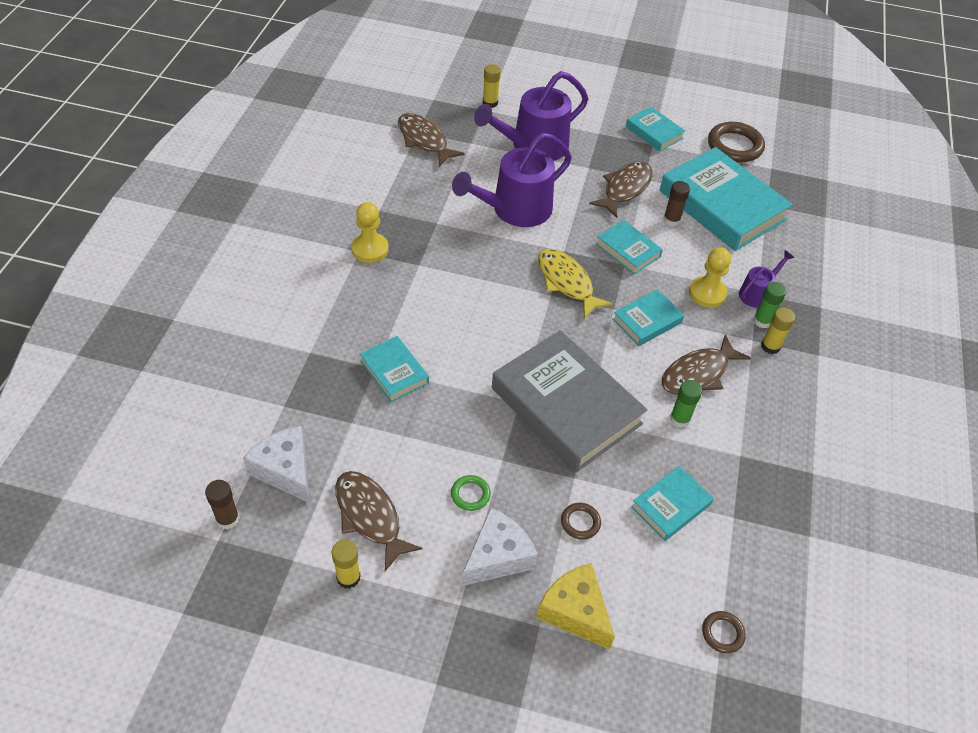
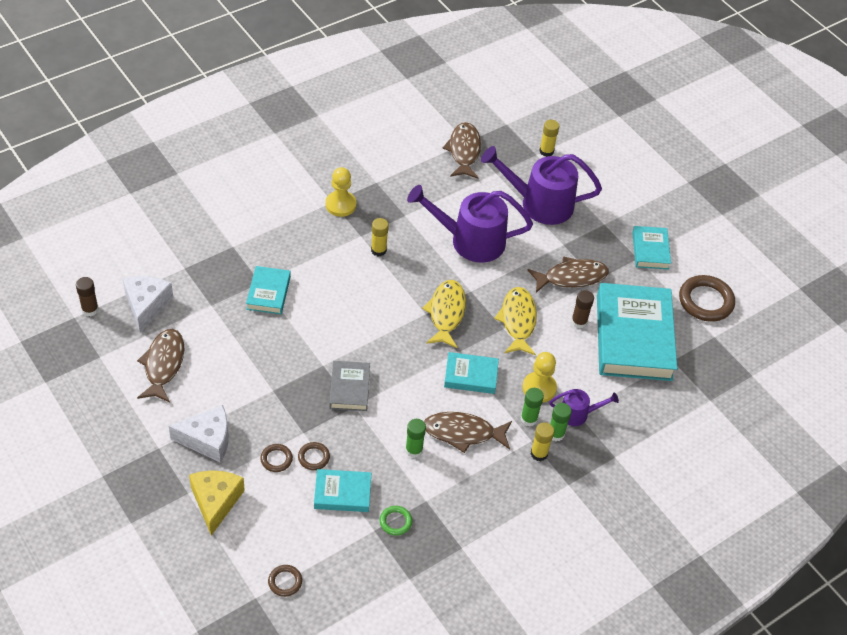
camera: 40 degrees right, 0 degrees up
(348, 577) = (117, 388): yellow glue stick -> yellow glue stick (378, 250)
(470, 494) = (231, 395): green ring -> green ring (395, 522)
(566, 406) = (349, 388): grey book -> grey book, size x0.49
(609, 493) = (314, 457): none -> brown ring
(628, 250) = (518, 321): turquoise book -> yellow fish
(730, 324) = (529, 419): none -> green glue stick

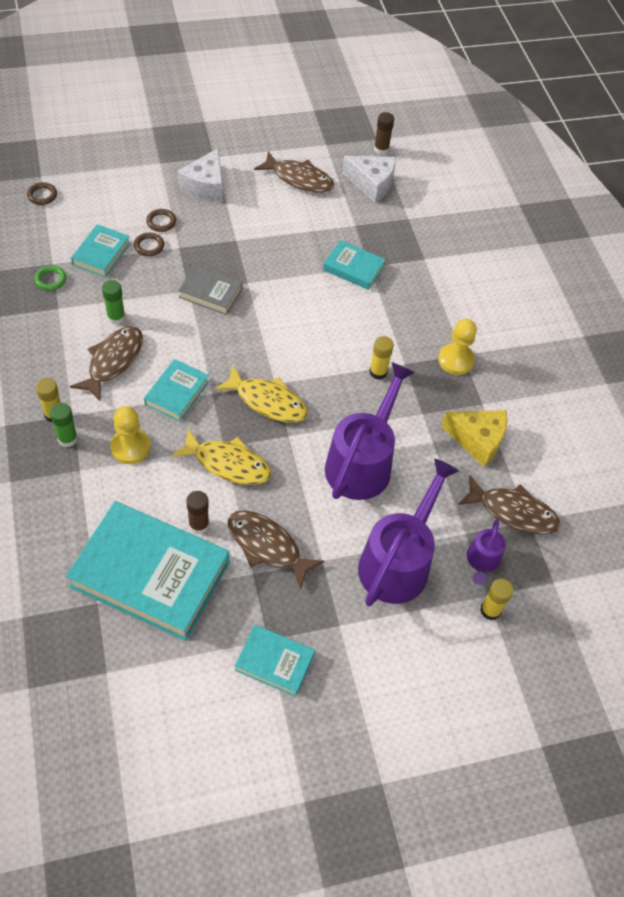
camera: 110 degrees right, 5 degrees up
(215, 502) = (141, 176): yellow cheese -> yellow cheese (477, 440)
(529, 419) = (98, 422): green glue stick -> none
(571, 277) = (267, 546): brown fish -> brown fish turned 120 degrees clockwise
(578, 414) = (80, 469): purple watering can -> purple watering can (482, 561)
(705, 301) = (164, 691): brown ring -> none

